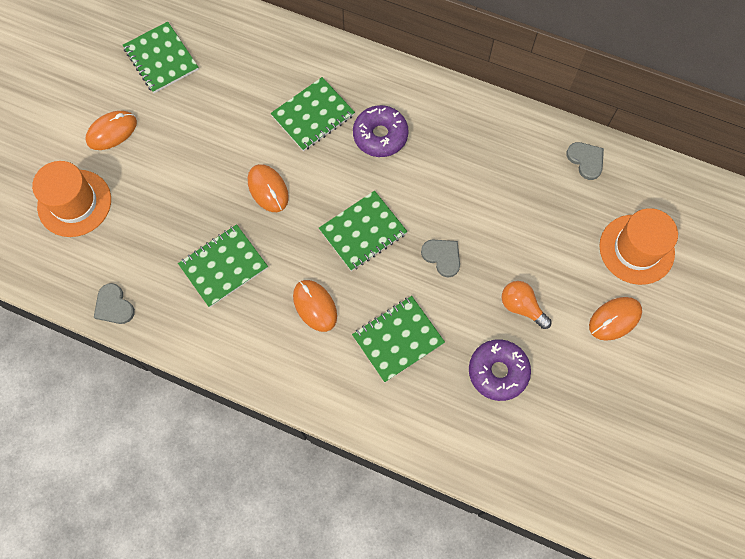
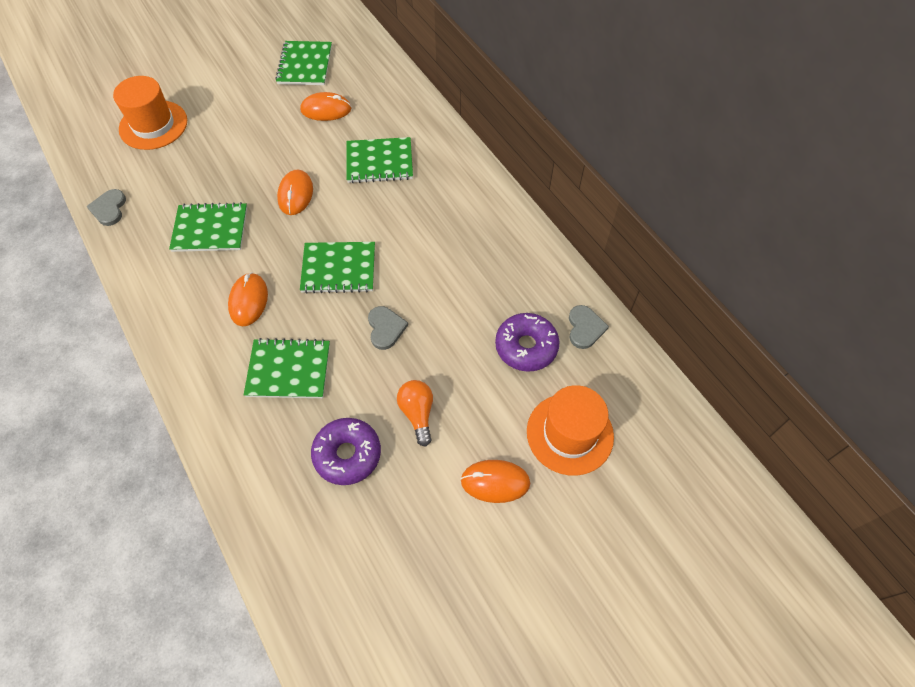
camera: 35 degrees right, 10 degrees down
(112, 131) = (224, 93): orange mouse -> orange mouse (326, 109)
(380, 135) = (419, 206): purple donut -> purple donut (526, 347)

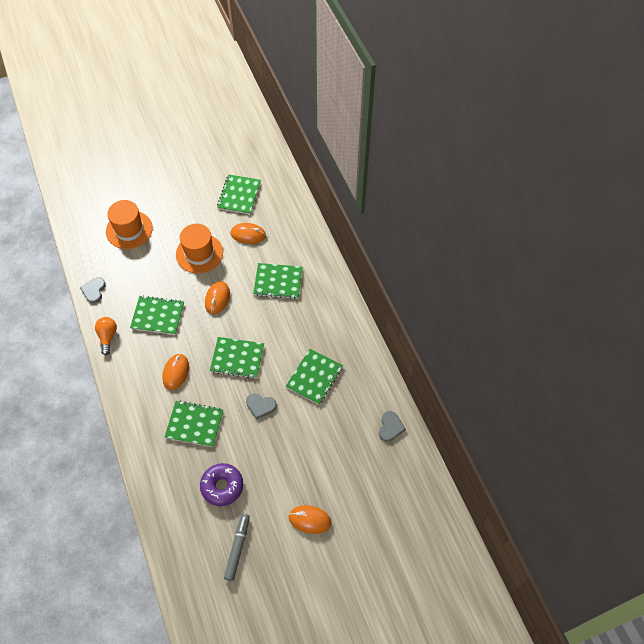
camera: 10 degrees right, 0 degrees up
(385, 328) = (260, 406): grey heart -> grey heart turned 105 degrees clockwise
(388, 546) = (237, 548): none -> grey marker
(417, 413) = (270, 467): orange light bulb -> orange light bulb (107, 337)
(457, 277) = (314, 377): none -> green notebook
(526, 347) = (349, 434): purple donut -> none
(570, 434) = (363, 497): orange hat -> orange hat (199, 253)

